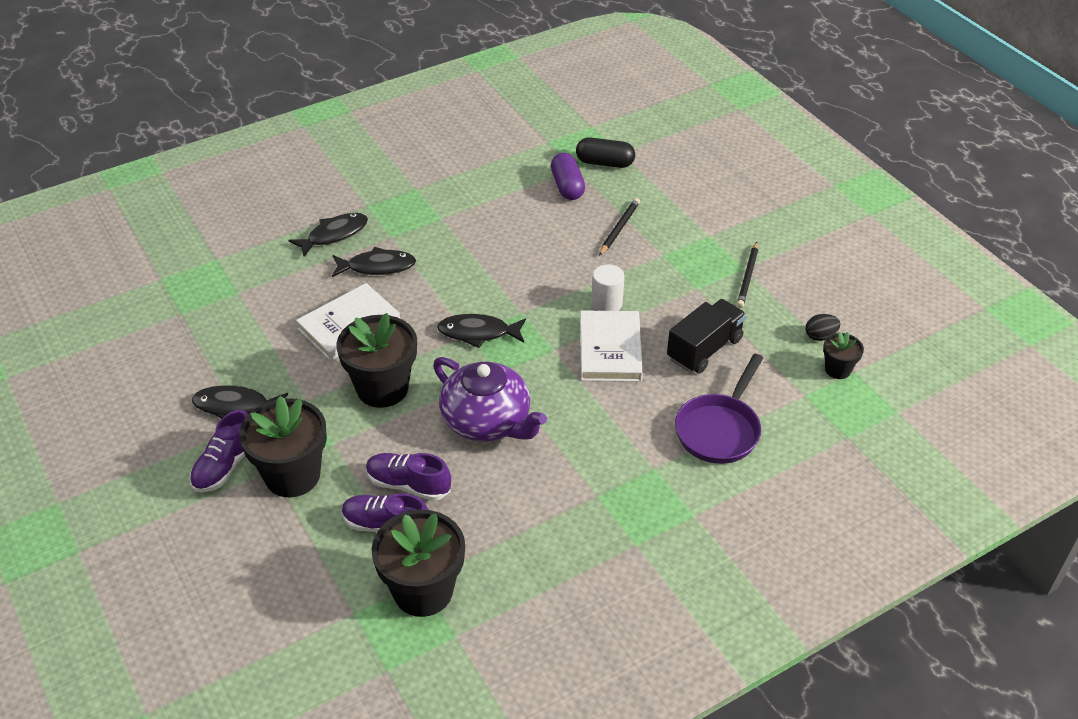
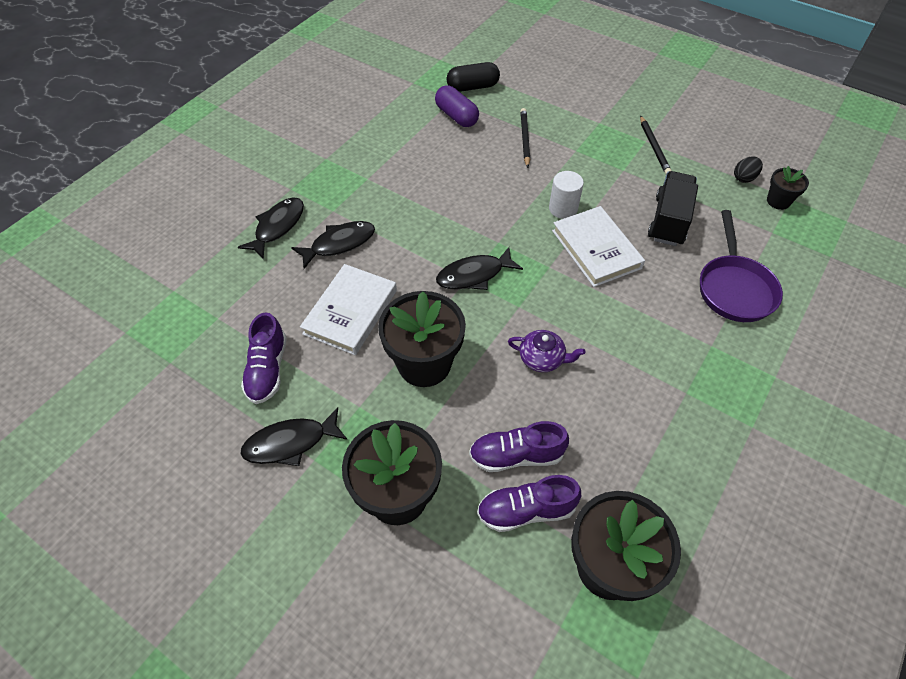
camera: 25 degrees left, 10 degrees up
(225, 466) = (321, 516): purple shoe -> purple shoe (267, 370)
(487, 421) = (542, 359): purple teapot -> purple teapot, size x0.50

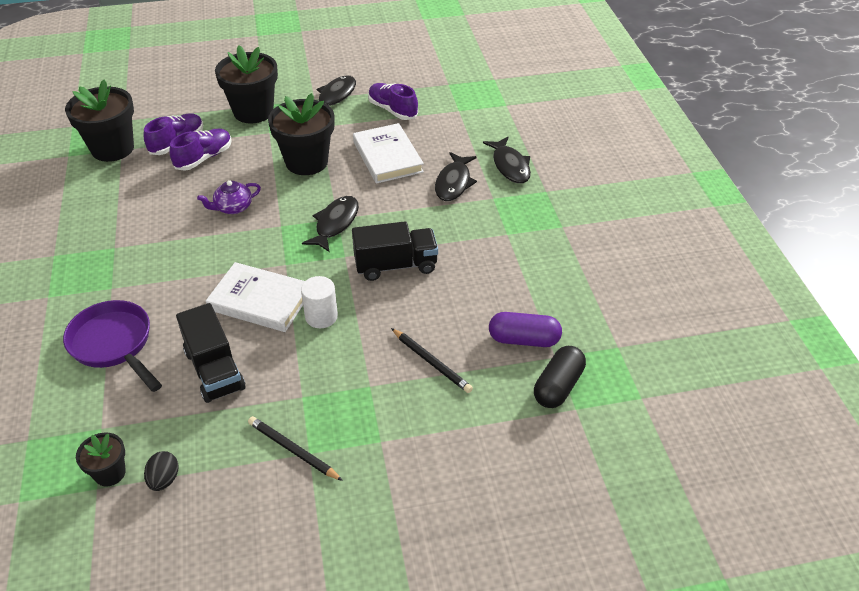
camera: 135 degrees right, 10 degrees down
(471, 209) = (395, 265): none -> black truck

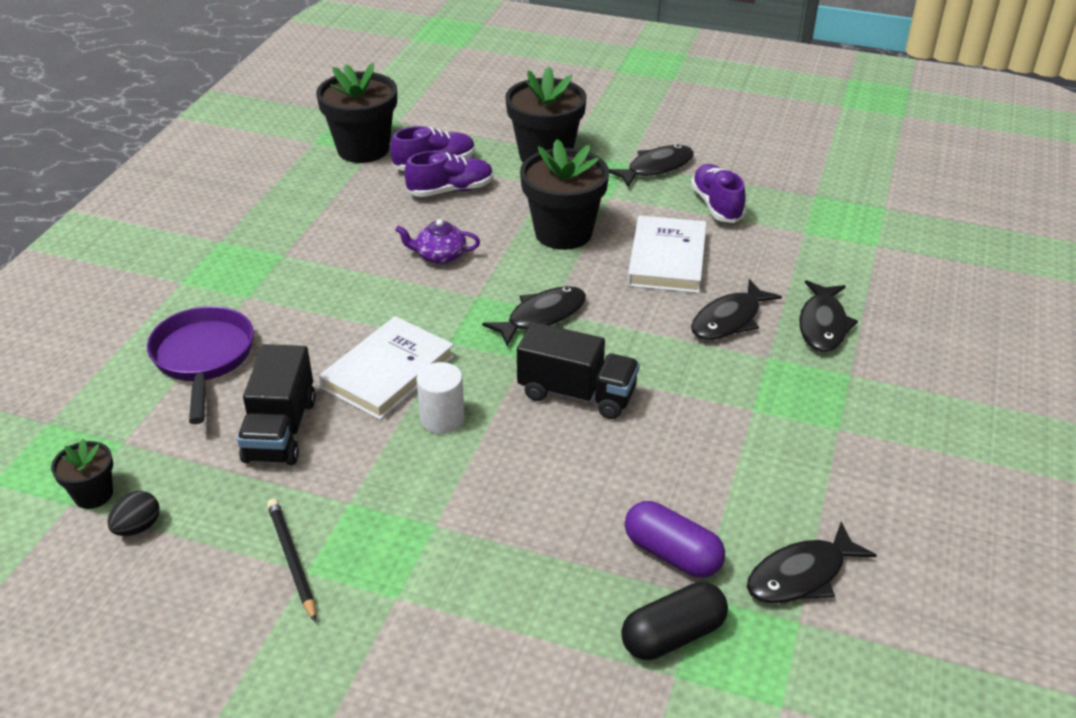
camera: 30 degrees right, 5 degrees down
(260, 301) = (388, 372): white book -> white book turned 75 degrees clockwise
(431, 362) = (531, 530): black pencil -> none
(601, 320) = (801, 575): none -> black fish

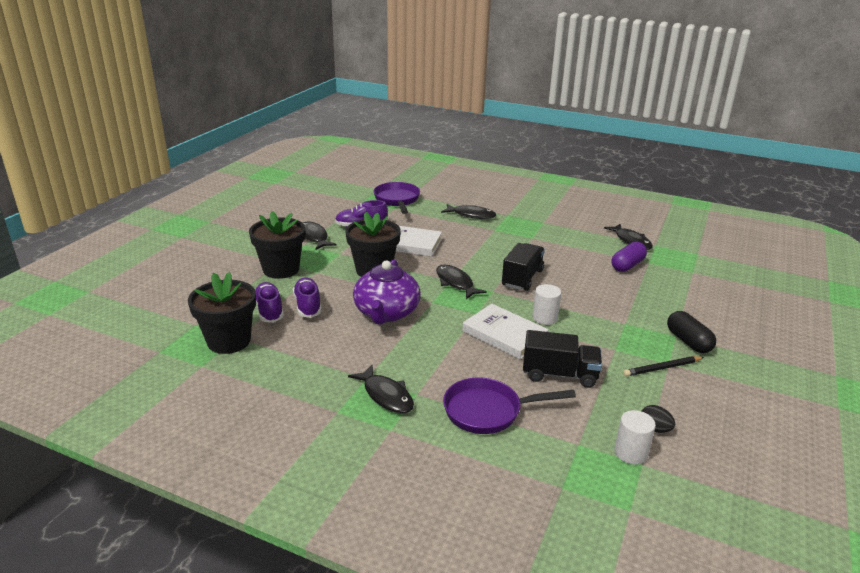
camera: 85 degrees left, 10 degrees down
(93, 494) = (631, 453): black flower pot -> white cylinder
(440, 256) = (386, 313): purple teapot -> purple teapot, size x1.98
(673, 635) = (672, 270): black capsule -> black capsule (688, 341)
(729, 320) = (465, 235): black fish -> black fish (386, 396)
(844, 232) = (397, 200): none -> purple pan

